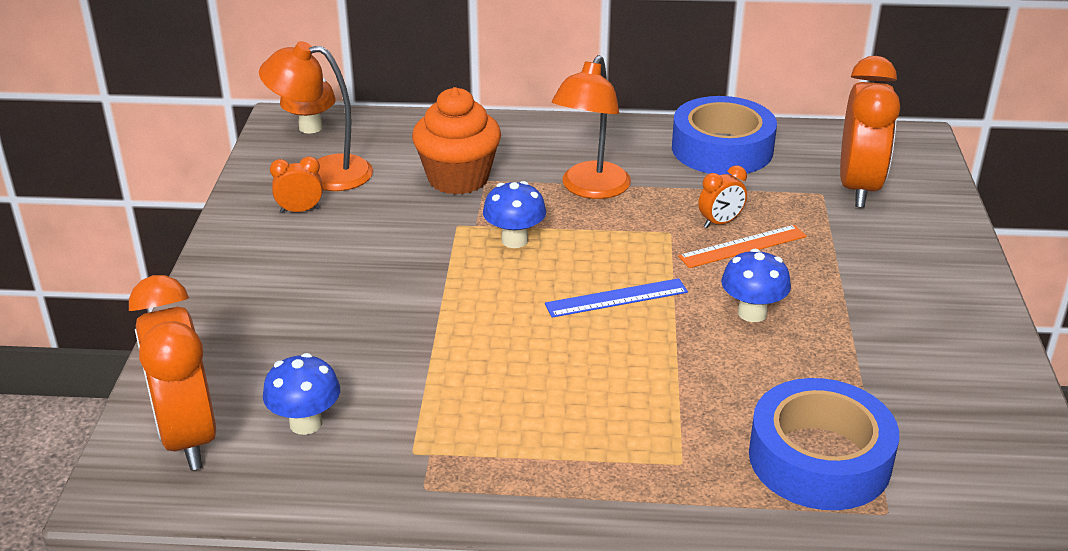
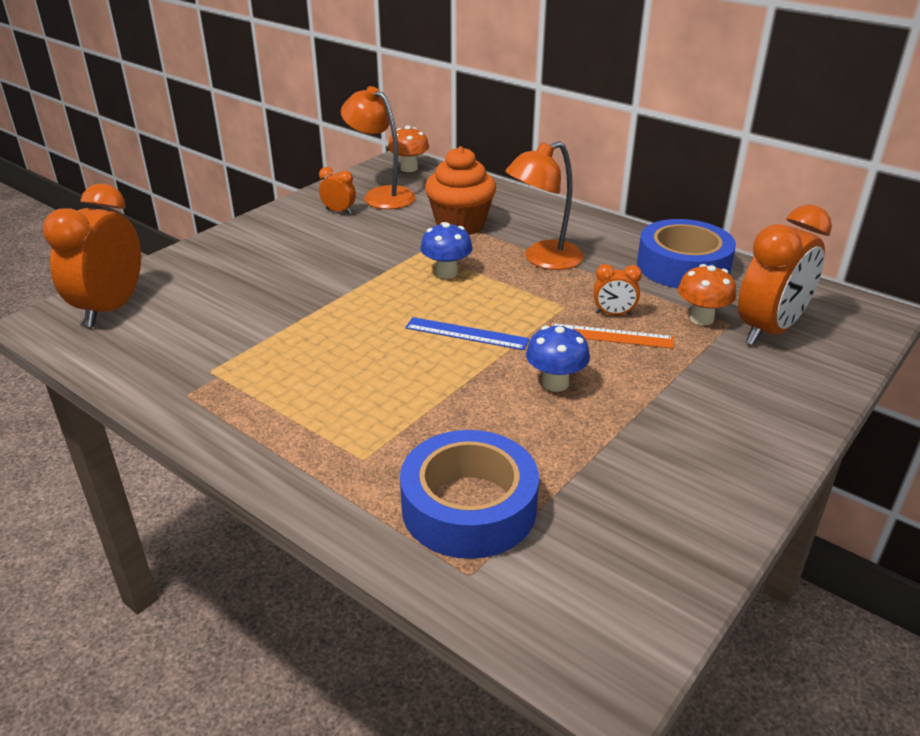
camera: 35 degrees right, 0 degrees up
(306, 423) = (177, 328): blue mushroom -> none
(795, 198) = (701, 318): none -> orange mushroom

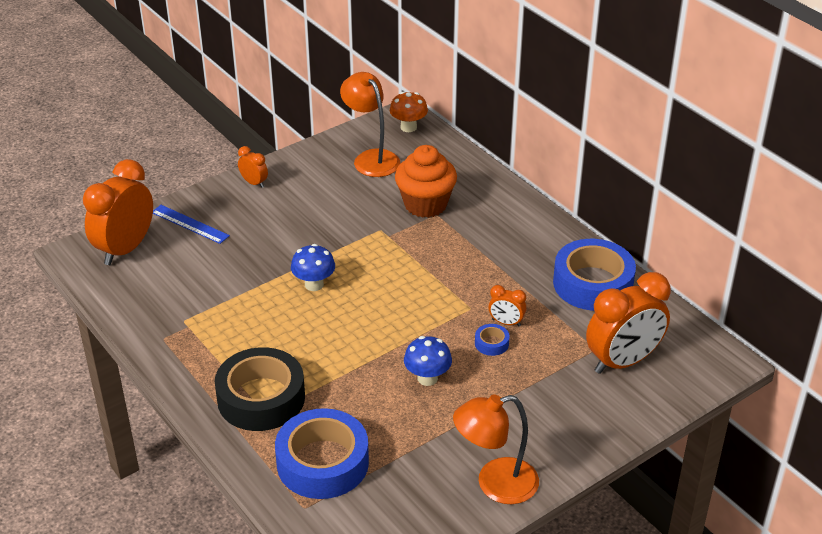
camera: 15 degrees right, 5 degrees up
(339, 211) = (328, 172): orange clock -> orange clock (254, 183)
(348, 442) = (261, 398): none -> black tape
(446, 273) = (391, 257): blue mushroom -> blue mushroom (314, 284)
(466, 334) = (381, 321): blue ruler -> blue ruler (190, 224)
(543, 259) = (477, 256): orange lamp -> orange lamp (495, 484)
(610, 336) = (491, 343): orange ruler -> blue tape
(701, 318) = (575, 340): orange mushroom -> none

